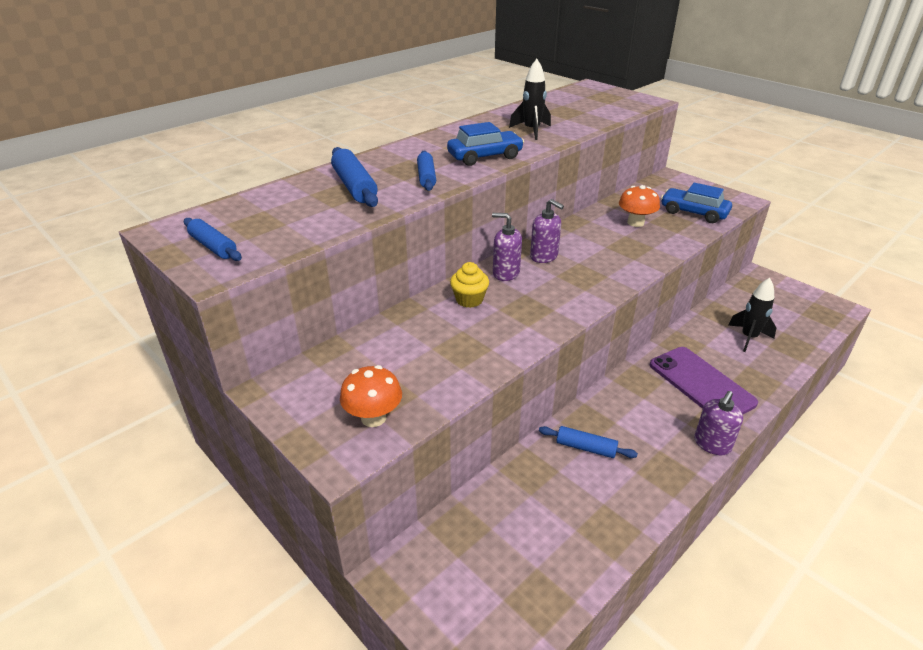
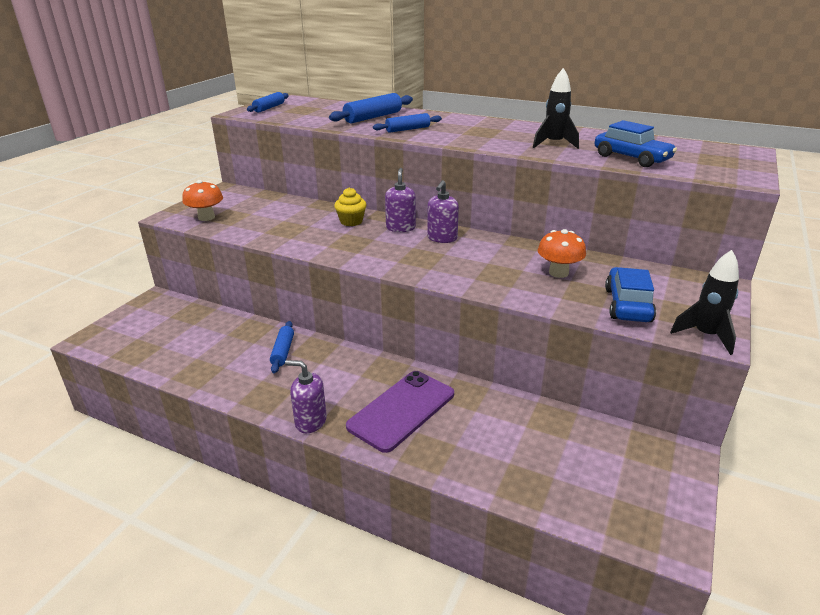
camera: 70 degrees right, 5 degrees down
(485, 157) = (468, 138): blue car -> blue car (631, 158)
(748, 338) = (514, 444): black rocket -> black rocket (705, 336)

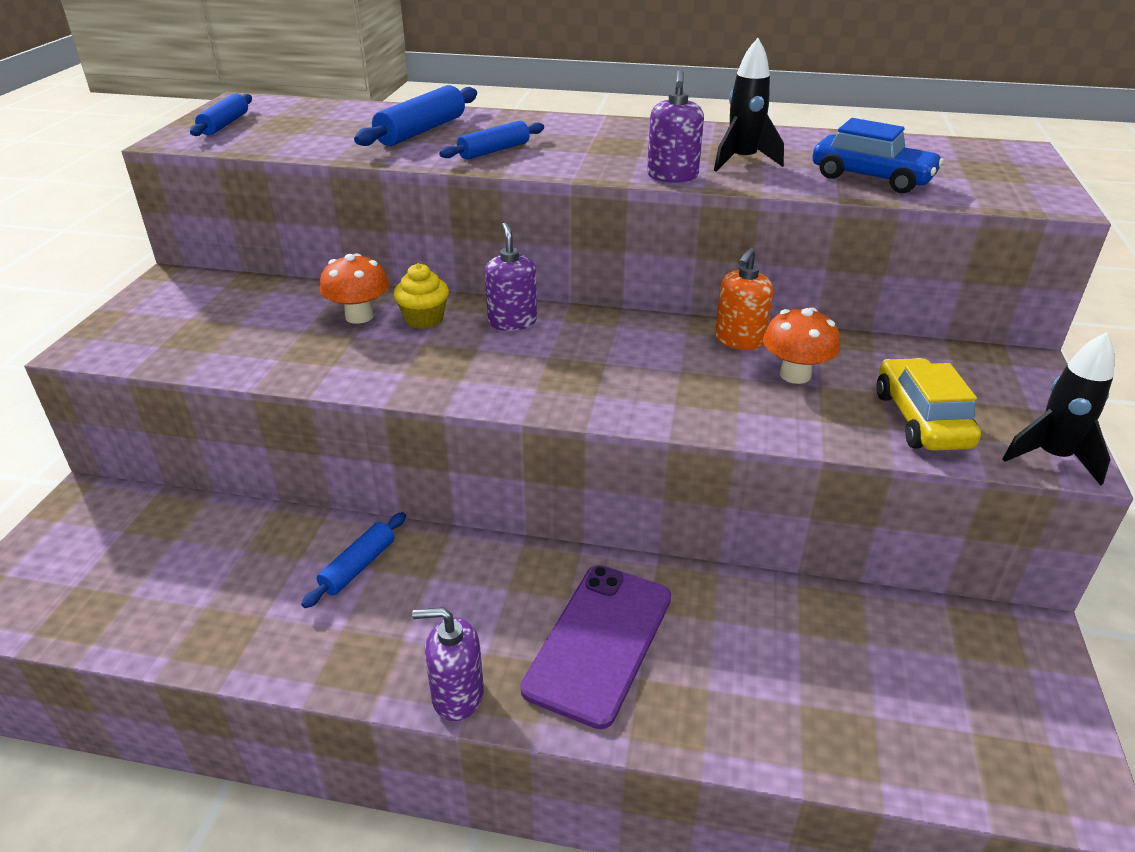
camera: 15 degrees left, 5 degrees up
(206, 217) = (158, 341): orange mushroom -> orange mushroom (359, 316)
(283, 351) = (358, 566): blue rolling pin -> blue rolling pin turned 45 degrees clockwise
(442, 238) = (588, 333): purple soap dispenser -> purple soap dispenser (672, 176)
(533, 251) = (739, 340): none -> orange soap dispenser
(627, 305) = (921, 419): blue car -> yellow car

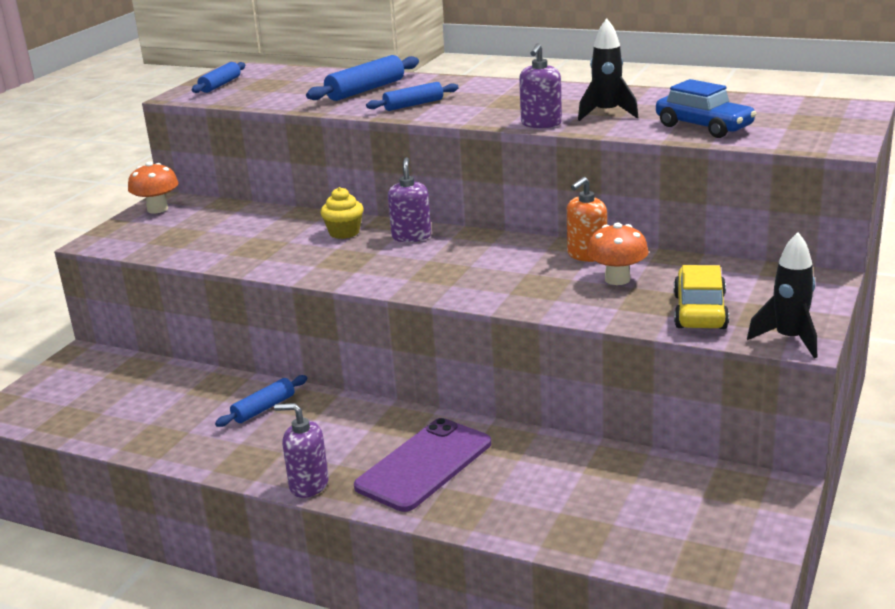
camera: 15 degrees right, 10 degrees down
(359, 316) = (296, 229): orange mushroom -> orange mushroom (157, 209)

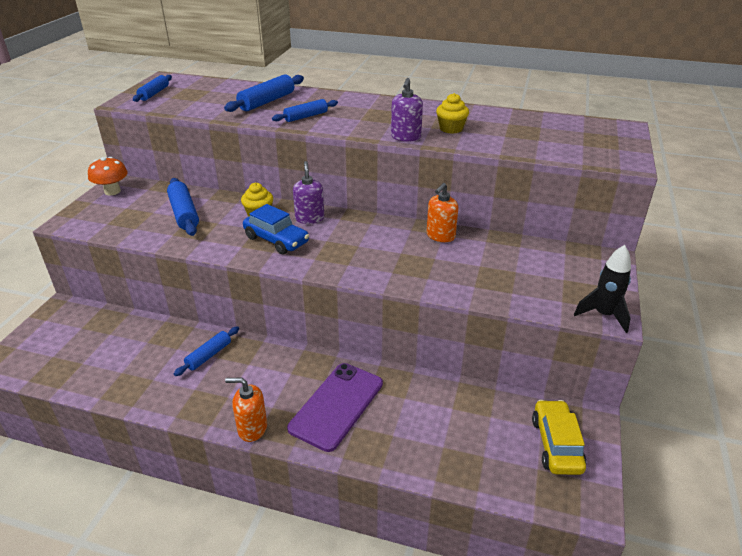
camera: 10 degrees left, 10 degrees up
(246, 232) = (184, 214): none -> blue rolling pin
(308, 485) = (252, 428): purple soap dispenser -> orange soap dispenser
(606, 114) = (451, 129): black rocket -> yellow cupcake
(617, 279) = (467, 258): orange mushroom -> none
(700, 311) = (533, 289): yellow car -> yellow car (556, 444)
(704, 127) = (524, 143): blue car -> blue car (276, 240)

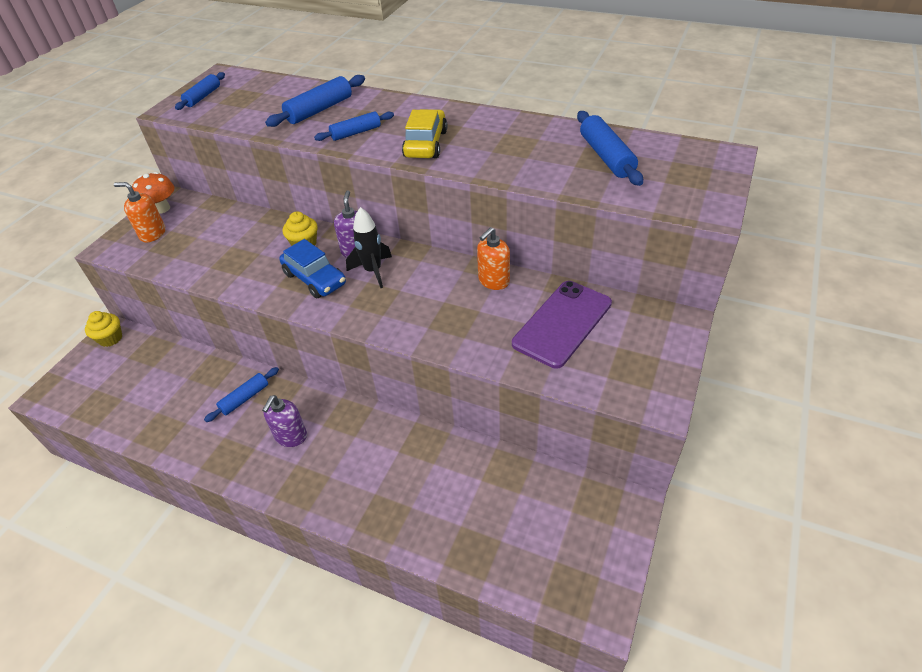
camera: 10 degrees right, 10 degrees up
(184, 214) = (227, 240): blue rolling pin -> blue rolling pin (606, 157)
(252, 428) = (271, 487): orange soap dispenser -> orange soap dispenser (153, 234)
(337, 405) = (361, 467): purple phone -> purple phone (562, 323)
(405, 137) = (458, 165): purple soap dispenser -> purple soap dispenser (291, 436)
(451, 129) = (514, 154): yellow cupcake -> yellow cupcake (110, 338)
(556, 444) = (582, 533): yellow car -> yellow car (426, 144)
(603, 315) = (650, 399): black rocket -> black rocket (373, 271)

